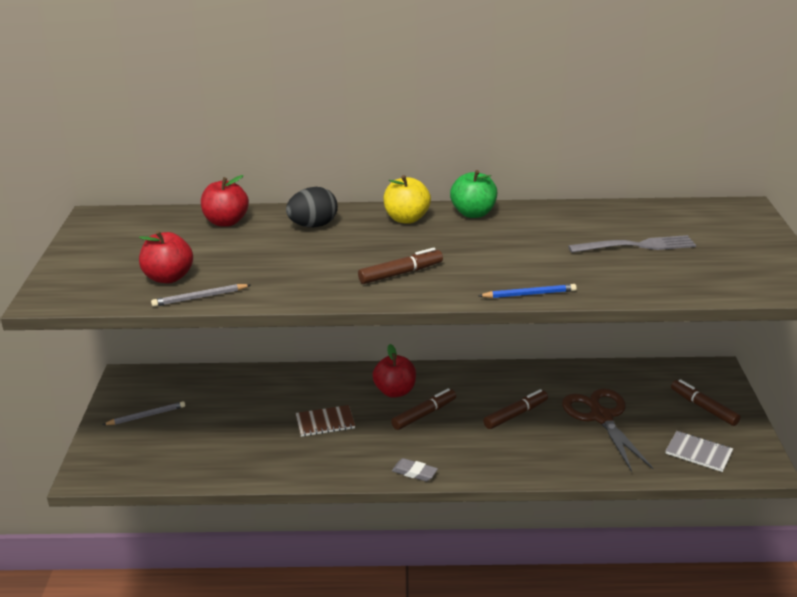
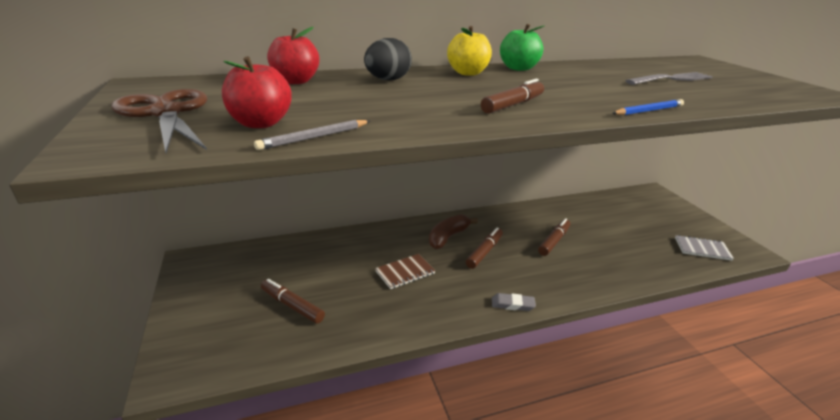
camera: 20 degrees left, 0 degrees up
(146, 416) = (224, 295): grey pencil -> none
(395, 391) = (448, 237): red apple -> brown banana
(601, 417) = (614, 233): brown scissors -> brown scissors (165, 113)
(703, 408) = (672, 217): brown marker -> brown marker (292, 306)

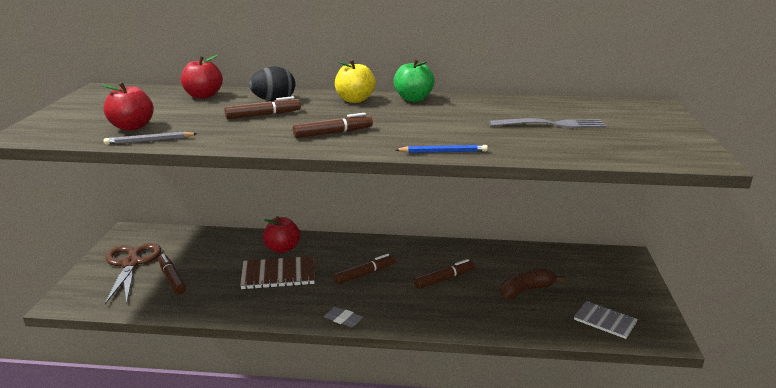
camera: 25 degrees right, 5 degrees down
(165, 113) = (88, 113): brown scissors -> brown scissors (131, 263)
(383, 243) = (282, 249): none -> red apple
(404, 94) = (263, 115): none -> brown marker
(405, 272) = (278, 275): brown notebook -> brown notebook, size x1.51
(448, 237) = (345, 255): brown banana -> brown banana (526, 291)

